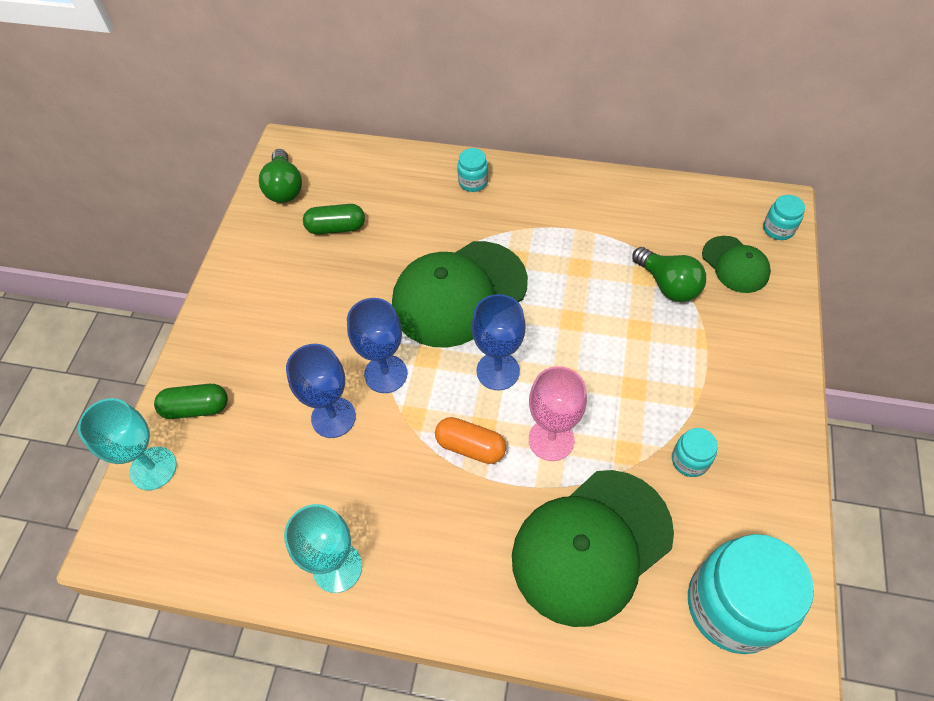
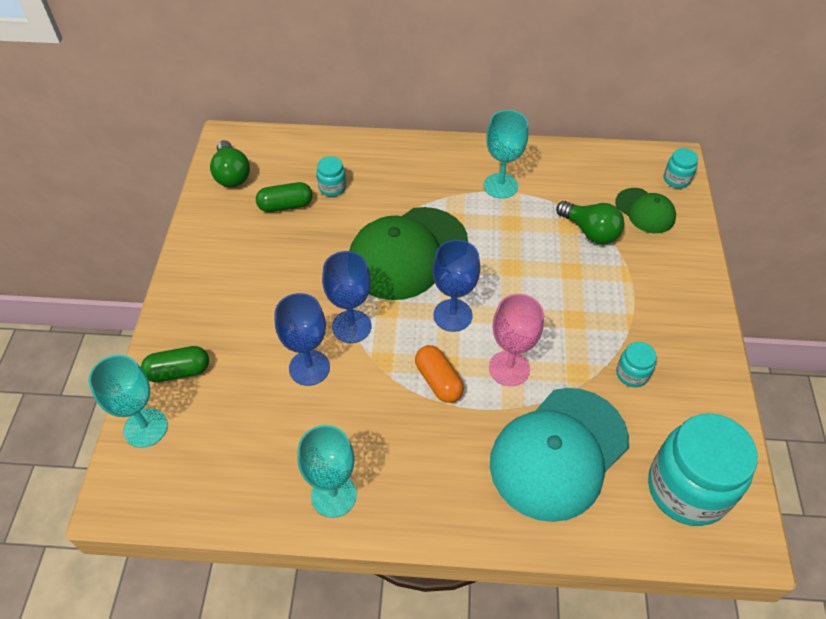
camera: 10 degrees left, 5 degrees down
(470, 446) = (438, 381): orange capsule -> orange capsule turned 45 degrees clockwise
(473, 182) = (405, 158): turquoise jar -> turquoise jar (332, 188)
(574, 222) = (500, 186): none -> turquoise goblet
(591, 546) = (558, 453): green cap -> turquoise cap

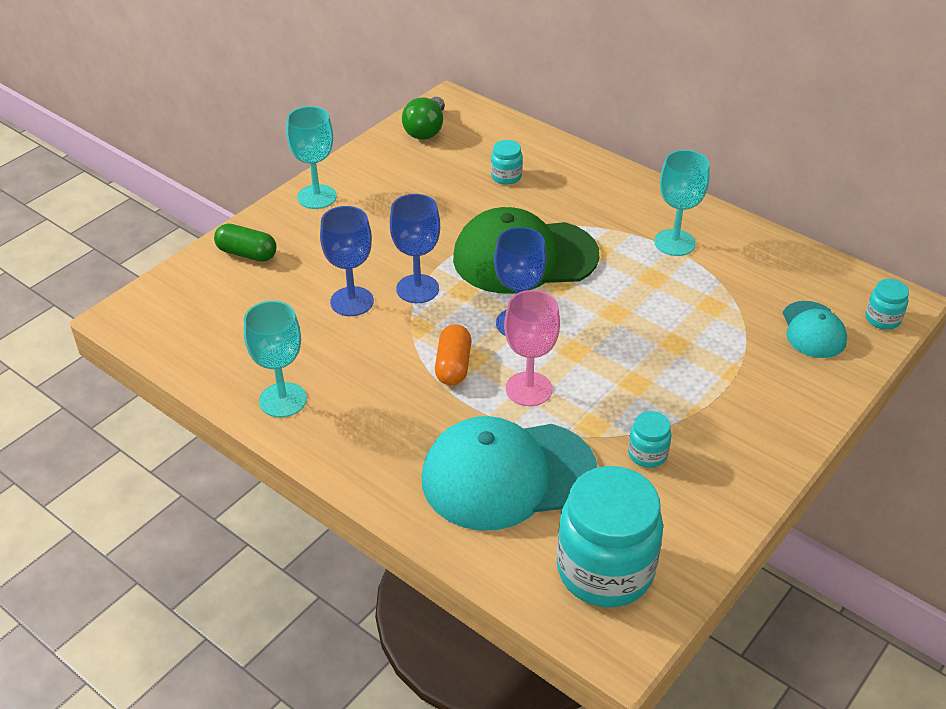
camera: 35 degrees right, 10 degrees down
(145, 428) = (187, 280): turquoise goblet -> turquoise goblet (317, 197)
(285, 205) = (450, 173): green capsule -> none
(590, 232) = (730, 321): green light bulb -> none
(645, 211) = (813, 330): green cap -> turquoise cap

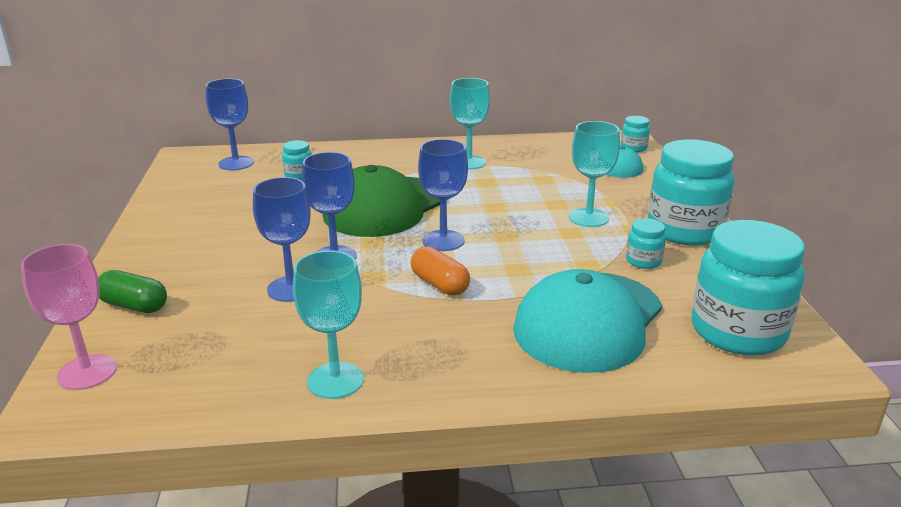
camera: 45 degrees left, 15 degrees down
(247, 254) = (134, 305): green capsule -> green capsule turned 45 degrees clockwise
(317, 197) = (150, 244): turquoise goblet -> turquoise goblet (588, 218)
(426, 130) = (190, 175): green light bulb -> none
(476, 133) = (236, 163): none -> blue goblet
(529, 389) = (514, 269): pink goblet -> pink goblet (87, 372)
(745, 450) = (684, 230): none -> turquoise jar

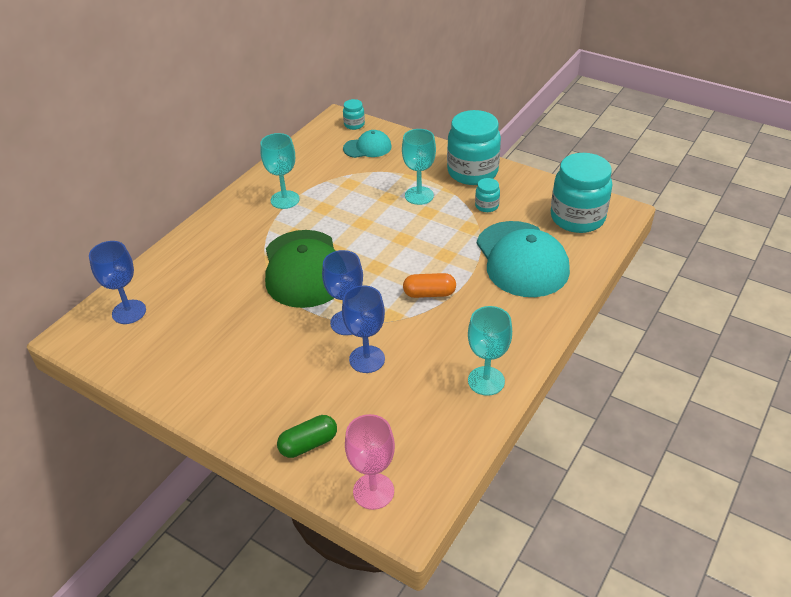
camera: 50 degrees left, 15 degrees up
(299, 175) = (198, 287): turquoise jar -> none
(443, 241) = (380, 266): blue goblet -> none

